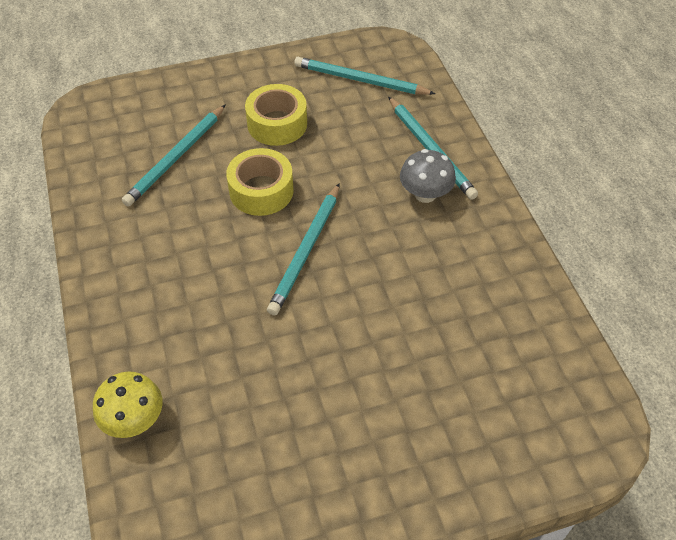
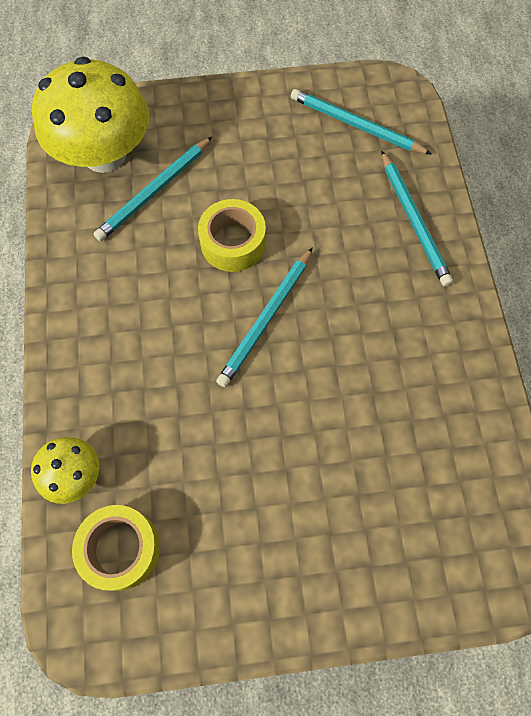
camera: 10 degrees right, 15 degrees up
(121, 133) = (104, 154): none -> yellow mushroom
(277, 124) = (261, 166): yellow tape -> yellow tape (121, 549)
(425, 194) = (398, 272): grey mushroom -> none

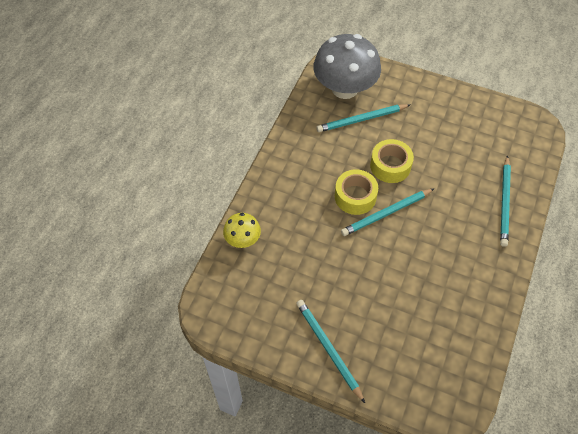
camera: 30 degrees right, 10 degrees down
(104, 154) = (344, 88): yellow mushroom -> grey mushroom
(121, 549) = (247, 285): yellow tape -> yellow tape (355, 196)
(356, 125) = (500, 135): turquoise pencil -> turquoise pencil (328, 349)

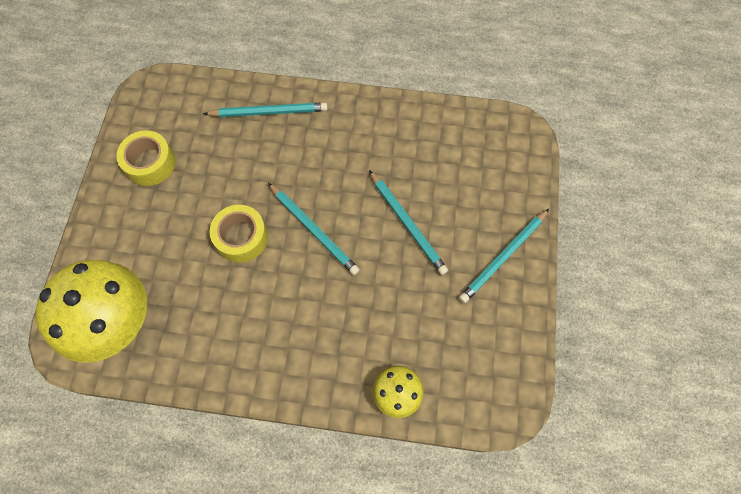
camera: 105 degrees left, 10 degrees up
(344, 88) = (115, 321): grey mushroom -> yellow mushroom
(355, 196) = (298, 270): yellow tape -> yellow tape (150, 163)
(361, 120) = (170, 287): turquoise pencil -> turquoise pencil (407, 224)

